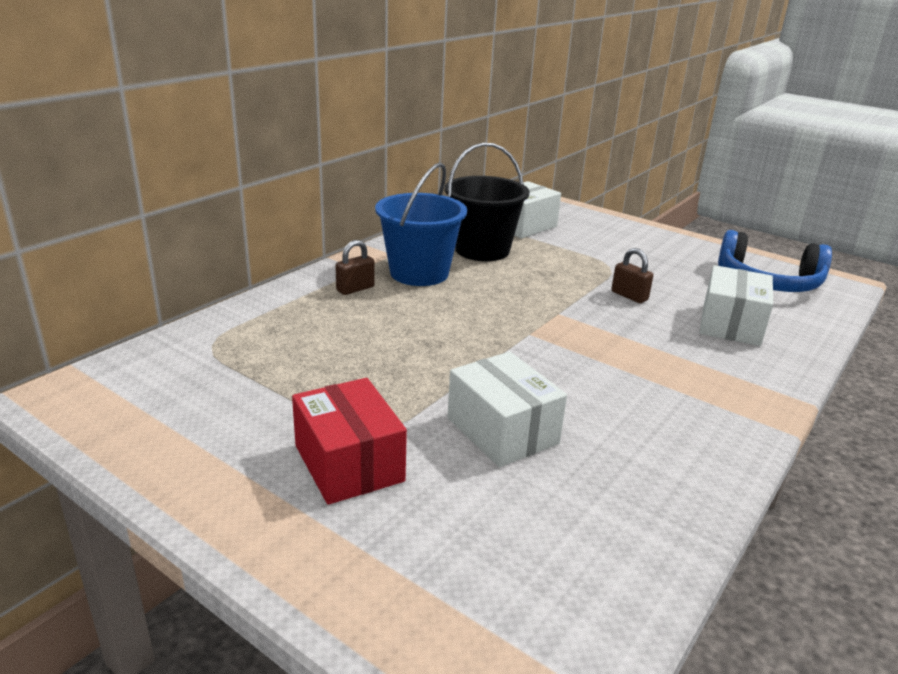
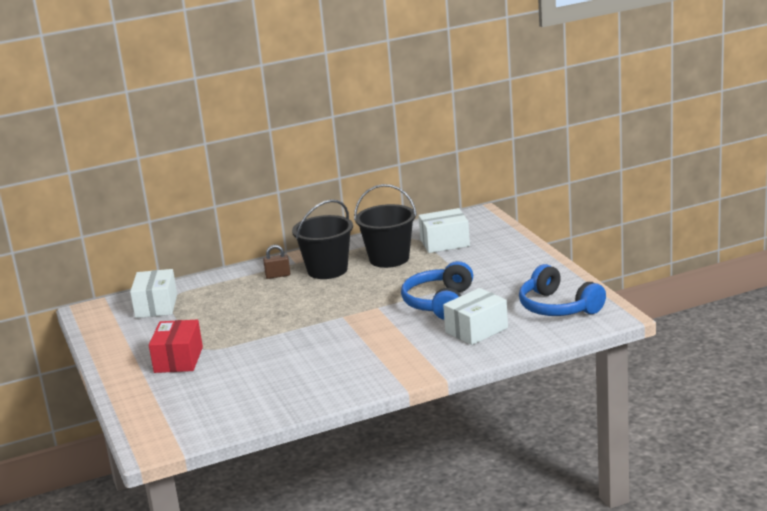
camera: 35 degrees right, 5 degrees down
(419, 273) = (327, 270): blue bucket -> black bucket
(502, 431) = (261, 360): white box -> white box (156, 306)
(629, 296) = (439, 303): brown padlock -> blue headphones

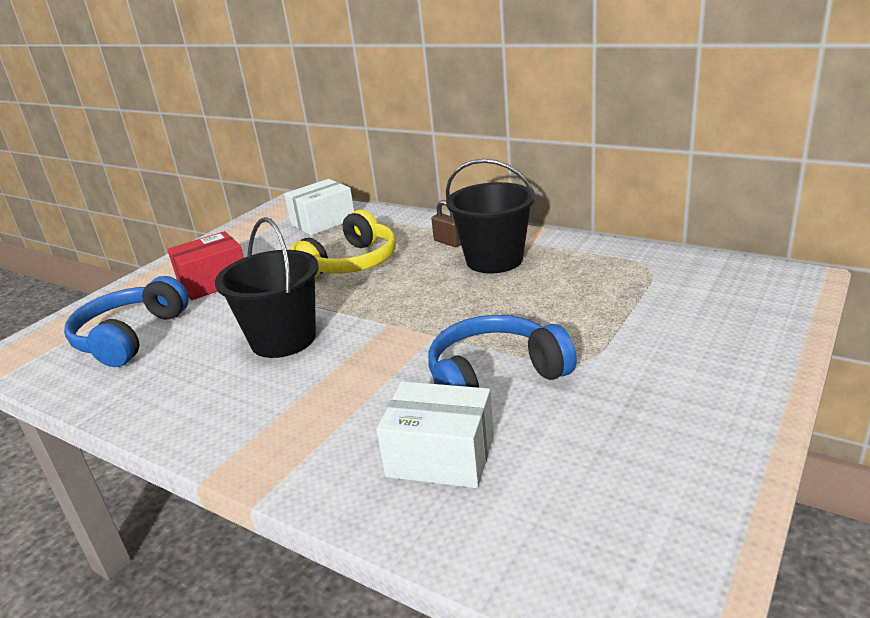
camera: 55 degrees right, 5 degrees up
(245, 310) = (351, 263): none -> yellow headphones
(389, 259) = (573, 281): black bucket -> black bucket (283, 339)
(445, 243) = (673, 295): white box -> none
(558, 307) = (612, 514): blue headphones -> blue headphones (130, 336)

